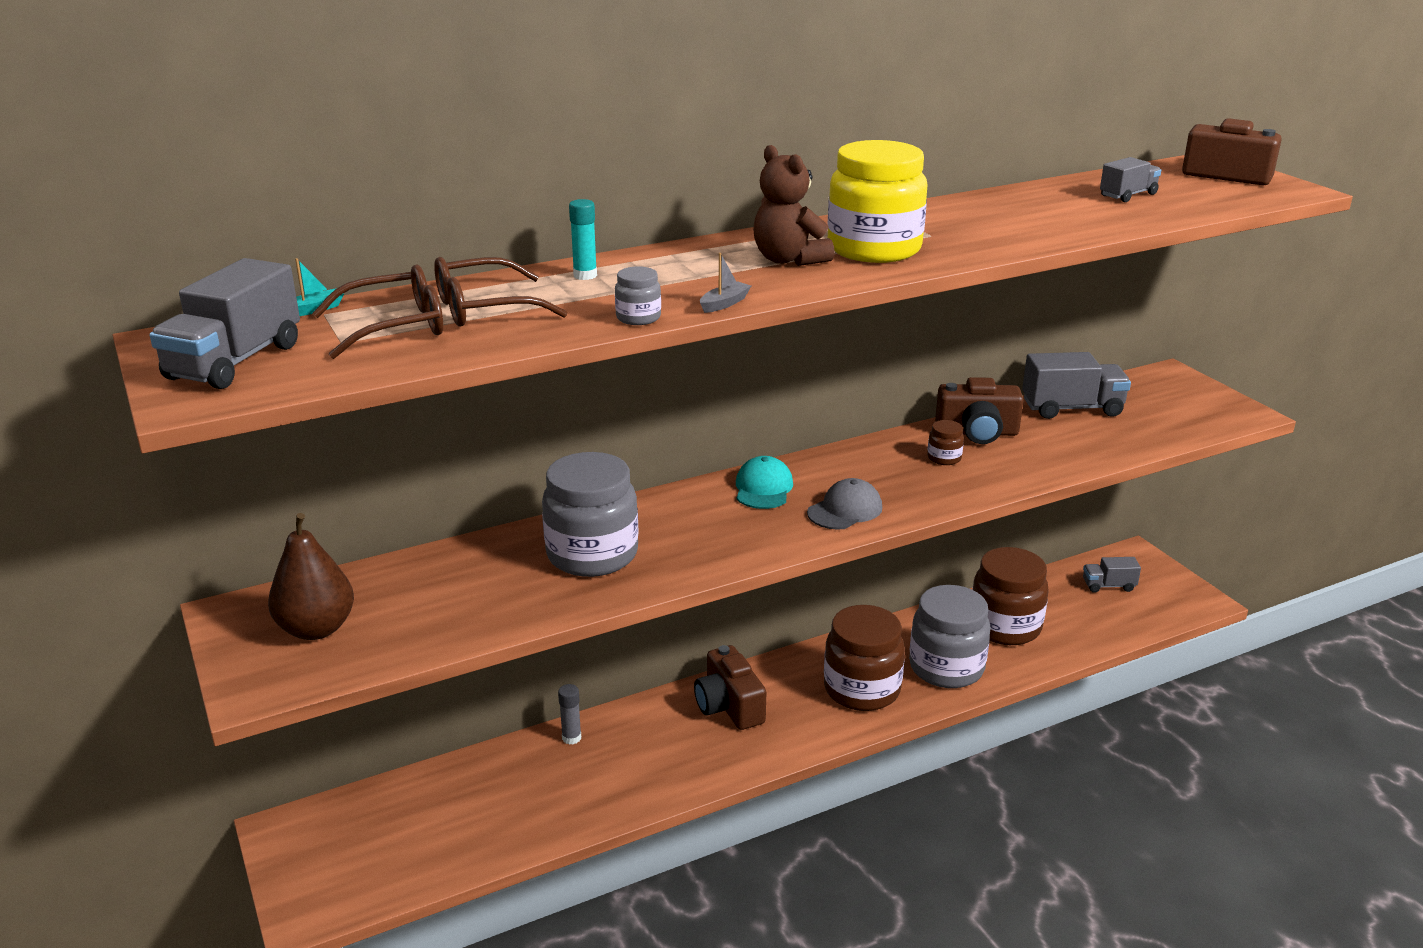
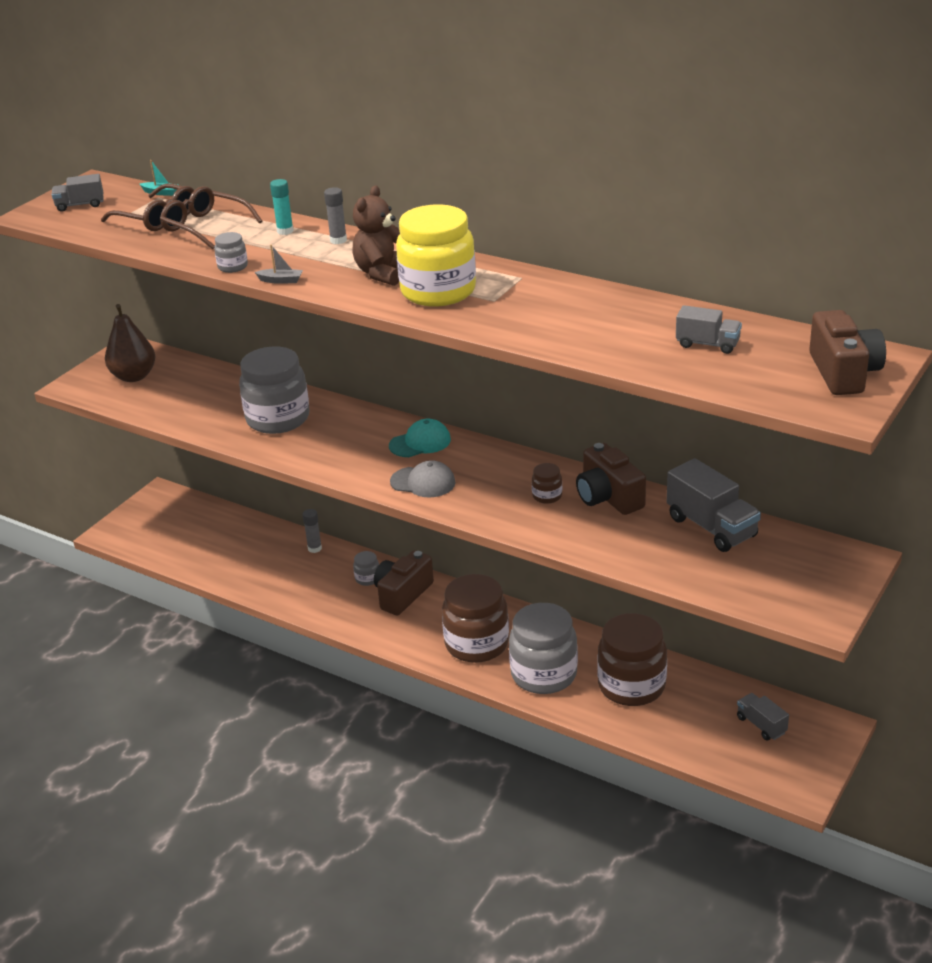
camera: 60 degrees right, 5 degrees up
(235, 362) = (80, 205): grey truck -> grey truck, size x0.58
(662, 259) = (338, 240): none -> grey glue stick
(674, 720) = (367, 578): none -> grey jar

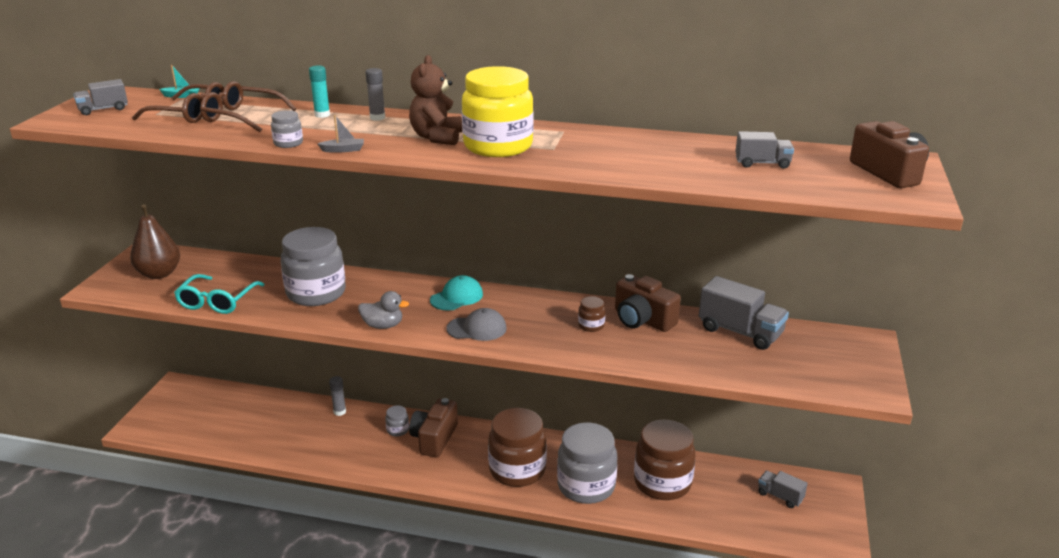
camera: 20 degrees left, 5 degrees down
(178, 416) = (217, 302): none -> turquoise glasses
(328, 465) = (383, 326): none -> grey duck

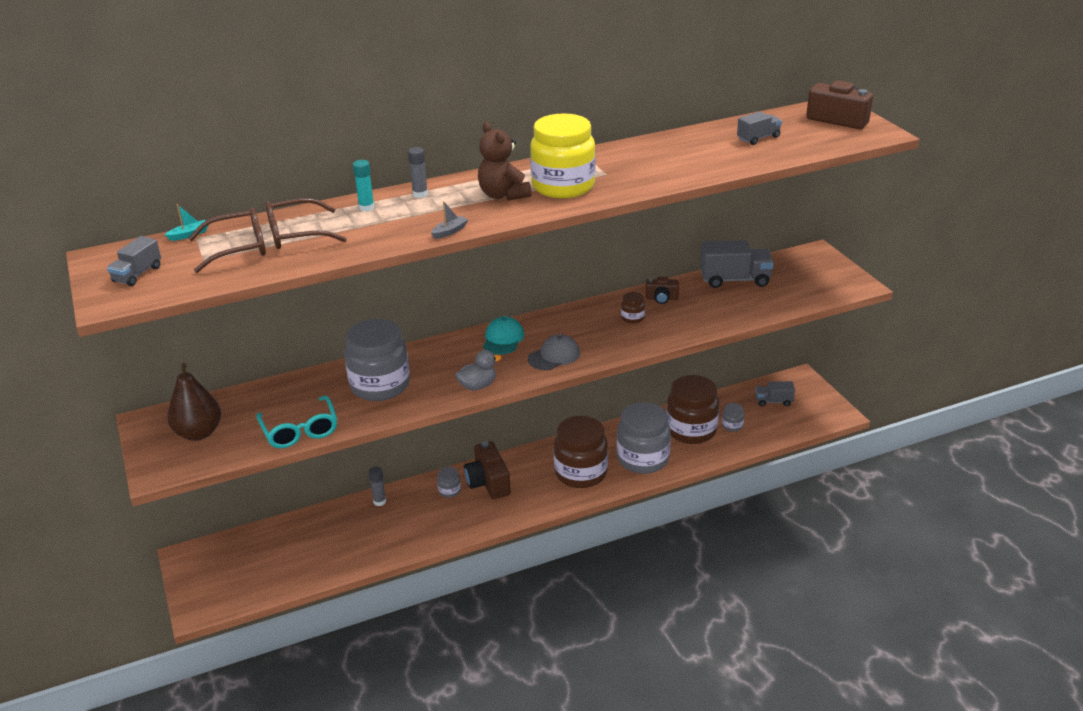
camera: 35 degrees left, 5 degrees up
(288, 143) = (392, 242): grey jar -> grey jar (732, 426)
(642, 320) = (661, 298): brown camera -> brown camera, size x0.58

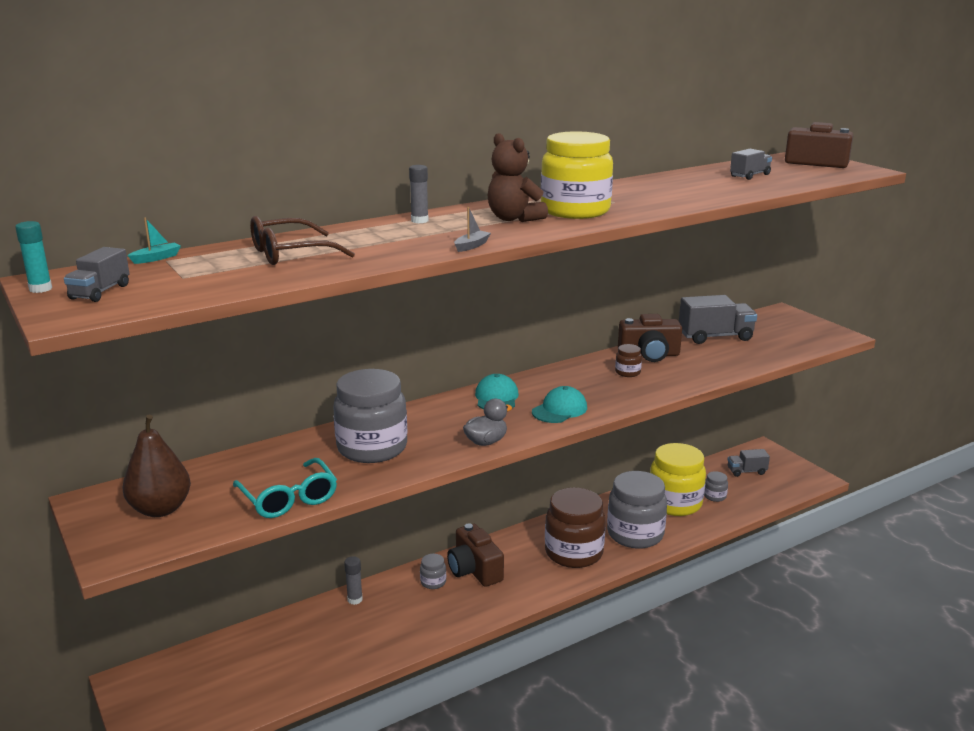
camera: 10 degrees left, 10 degrees down
(239, 248) = (223, 267): brown glasses -> none
(366, 207) = (363, 232): turquoise glue stick -> turquoise glue stick (40, 289)
(554, 356) = (559, 410): grey cap -> turquoise cap
(661, 298) = (649, 355): brown camera -> brown camera, size x1.73
(691, 430) = (674, 503): brown jar -> yellow jar

